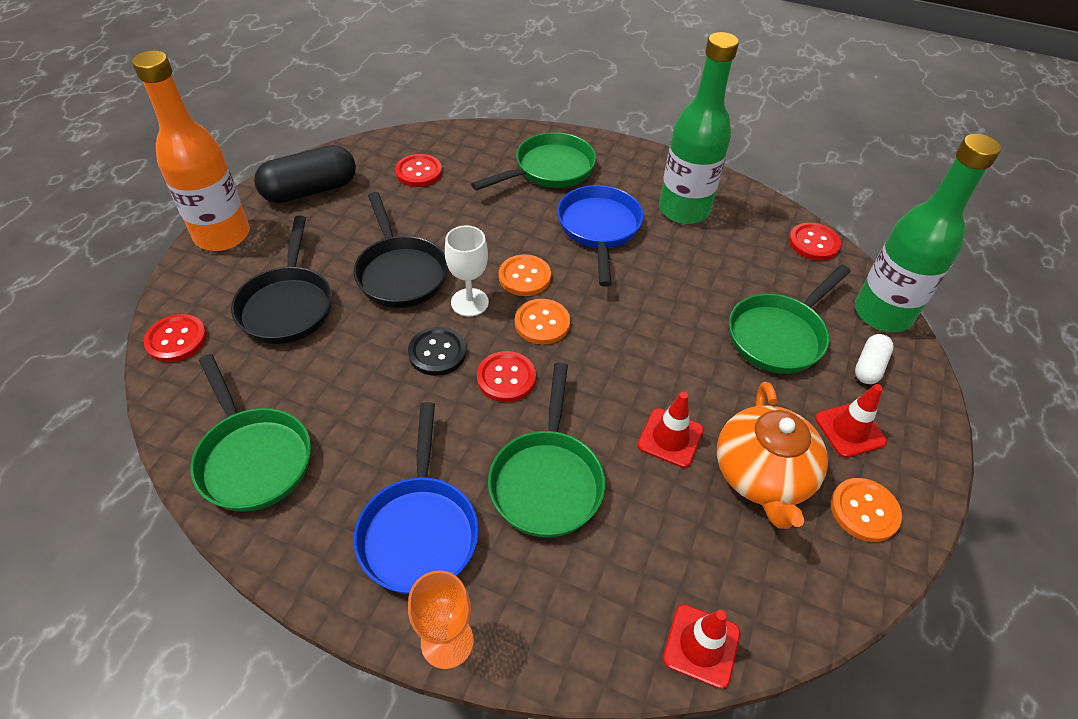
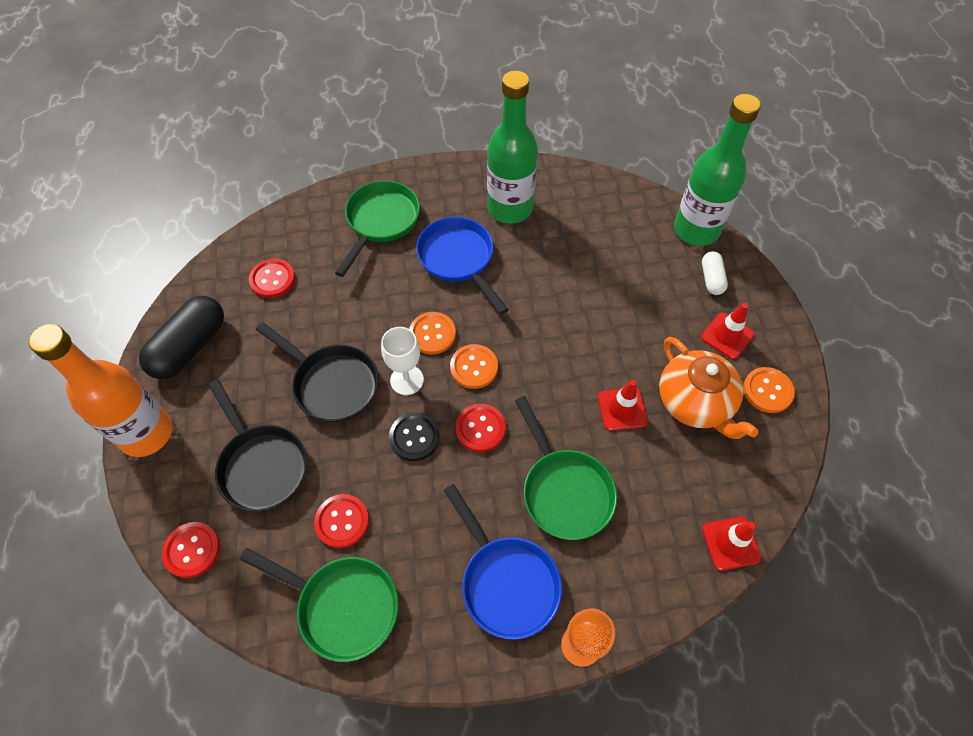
camera: 30 degrees left, 10 degrees up
(779, 335) = (642, 285): green pan -> none
(813, 243) = (618, 192): red button -> red button (342, 521)

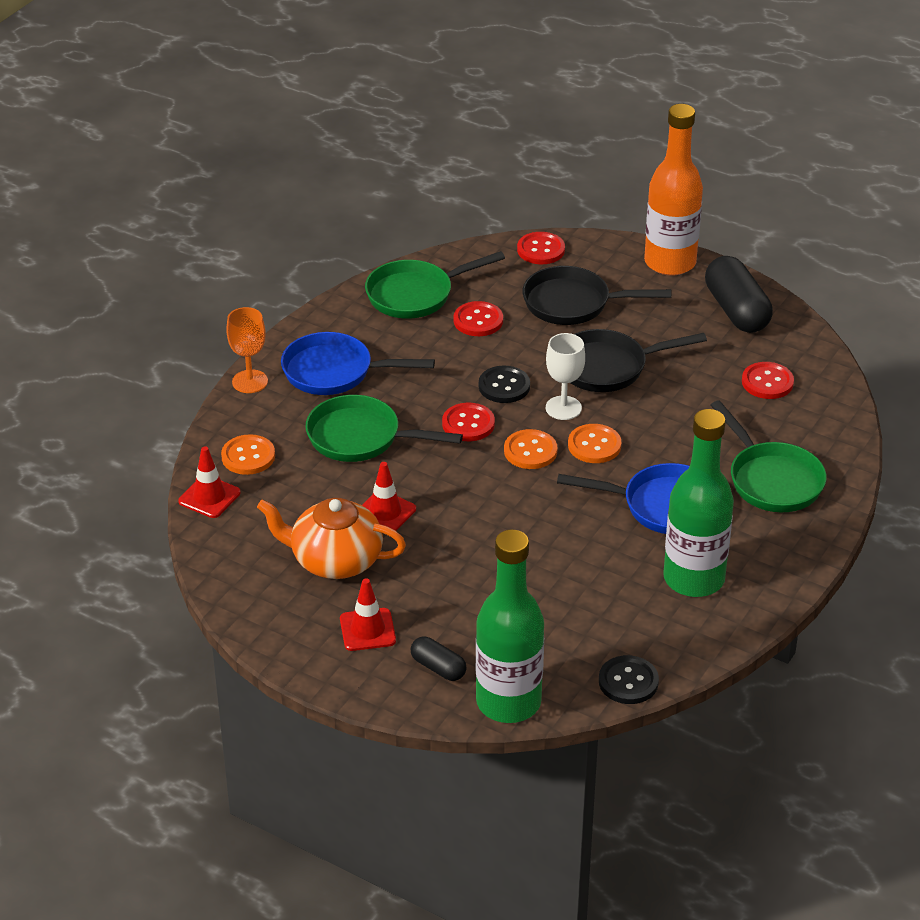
camera: 130 degrees right, 20 degrees down
(621, 190) = (628, 682): none -> black button
(711, 279) = (438, 667): white capsule -> black capsule
(767, 391) = (286, 614): orange button -> orange button (248, 456)

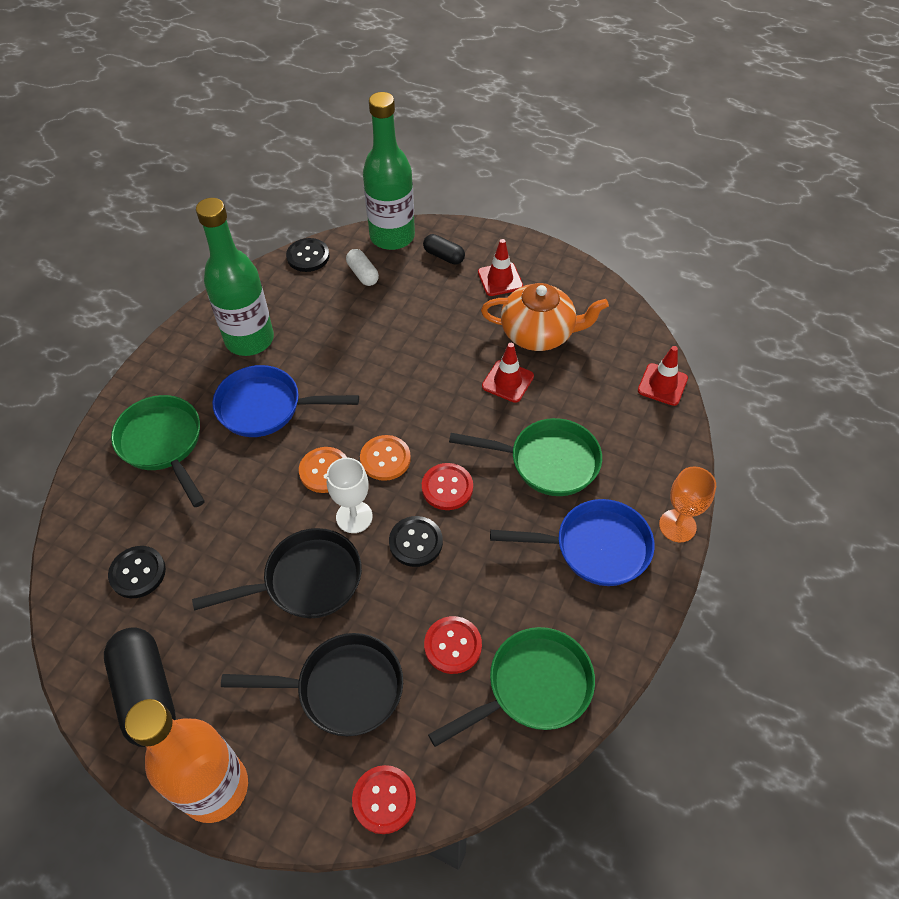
camera: 175 degrees right, 15 degrees up
(248, 456) = (645, 431): orange button -> none
(551, 651) = (363, 274): none -> white capsule
(767, 382) = (138, 573): red button -> black button

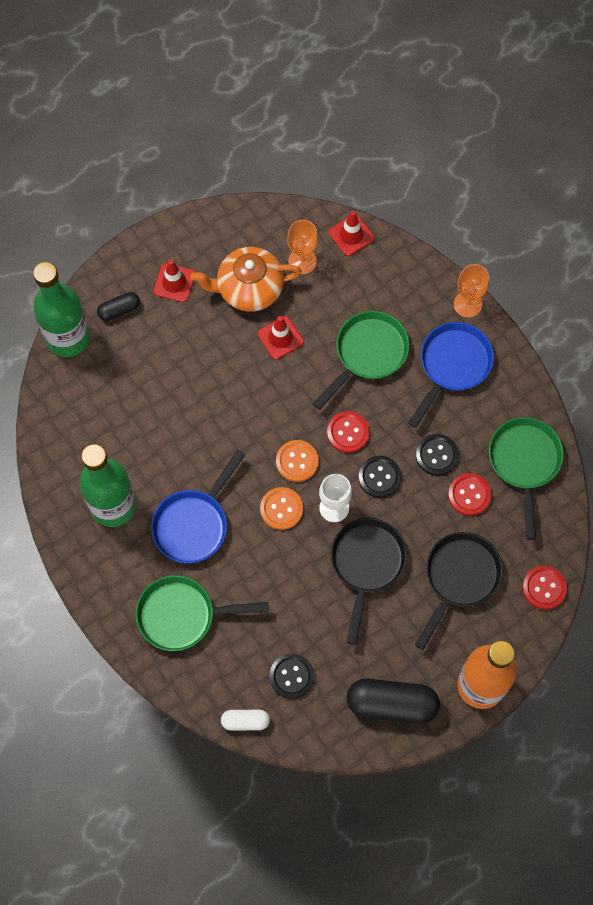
camera: 60 degrees left, 15 degrees up
(308, 256) = (46, 416): black button -> black button (437, 455)
(363, 274) = (97, 383): white capsule -> white capsule (245, 721)
(538, 333) = (249, 288): orange teapot -> orange teapot turned 135 degrees counterclockwise
(601, 360) = (302, 261): none -> orange goblet

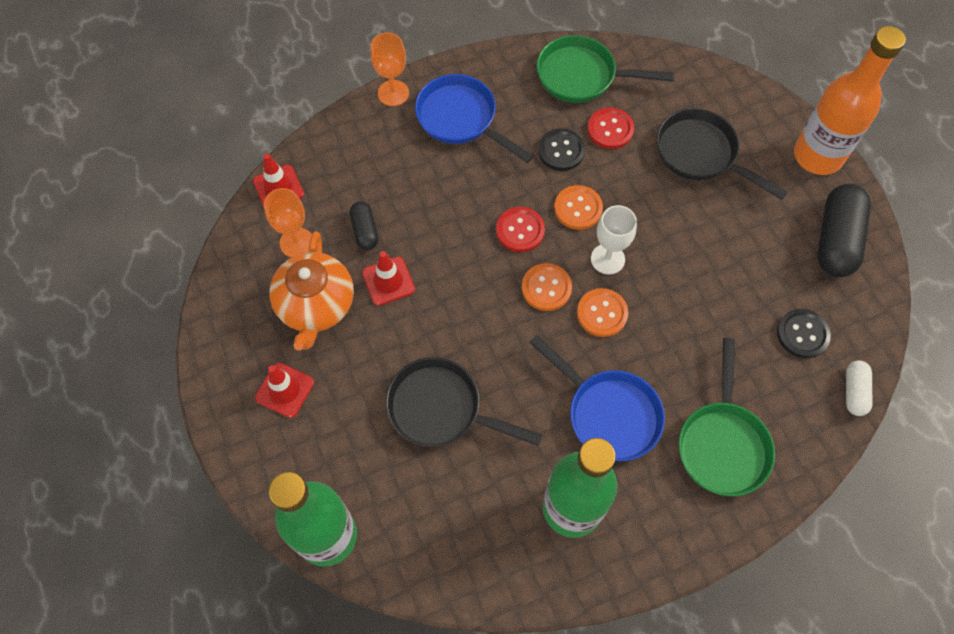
camera: 80 degrees left, 5 degrees down
(119, 310) = (304, 463): black capsule -> black capsule (365, 231)
(366, 564) = (677, 238): black pan -> black pan (441, 409)
(367, 354) = (429, 195): green pan -> none
(379, 477) = (578, 208): black button -> orange button
(544, 588) = (718, 84): red button -> none

